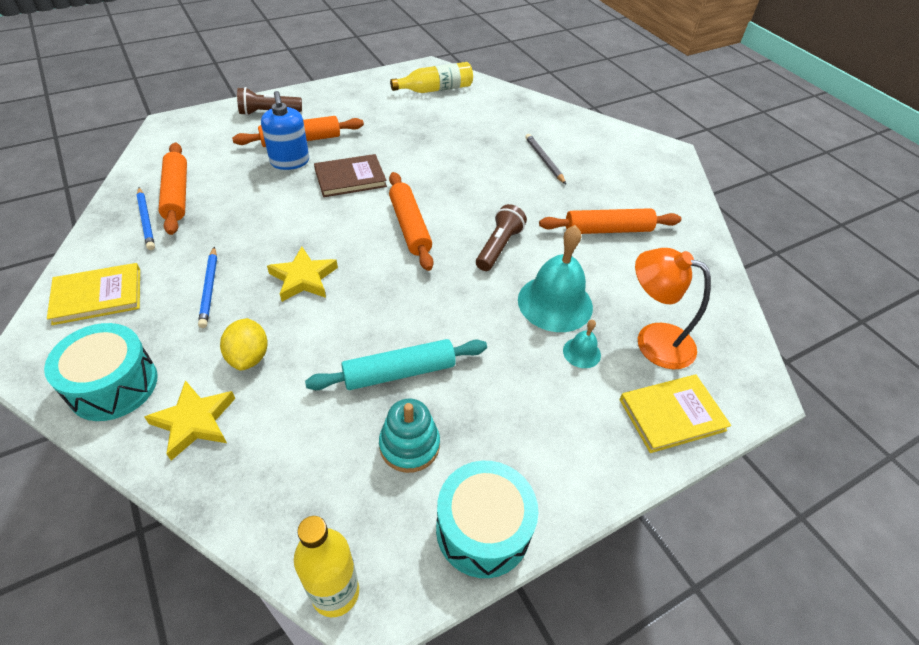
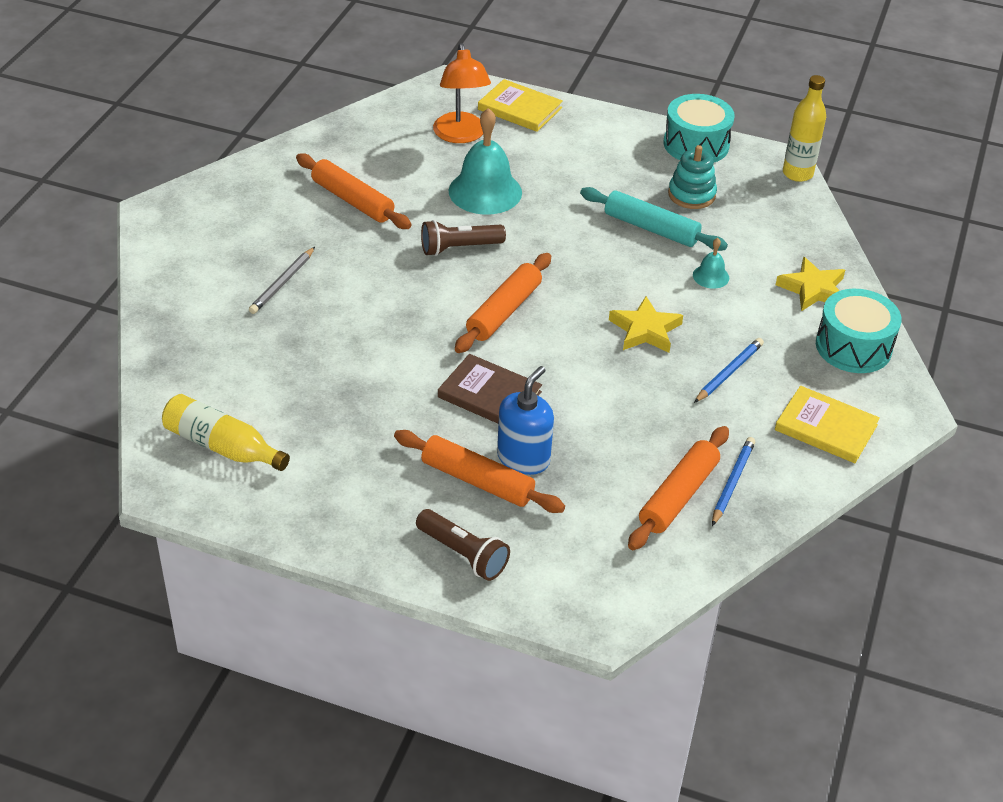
camera: 130 degrees left, 5 degrees down
(249, 357) = (743, 303): yellow lemon -> none
(581, 352) = (518, 161): turquoise bell -> turquoise bell (711, 276)

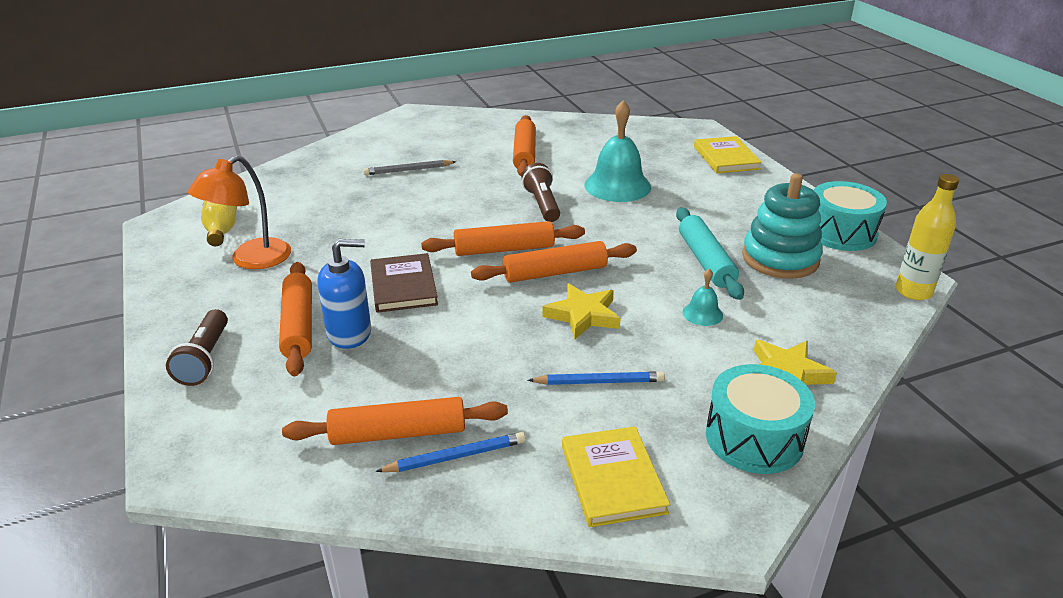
camera: 50 degrees right, 10 degrees down
(459, 248) = (542, 204): brown flashlight -> brown flashlight turned 45 degrees clockwise
(461, 135) = (656, 154): orange lamp -> orange lamp (251, 260)
(572, 307) = (555, 273): none -> orange rolling pin
(691, 195) = (780, 258): turquoise stacking toy -> turquoise stacking toy, size x1.50

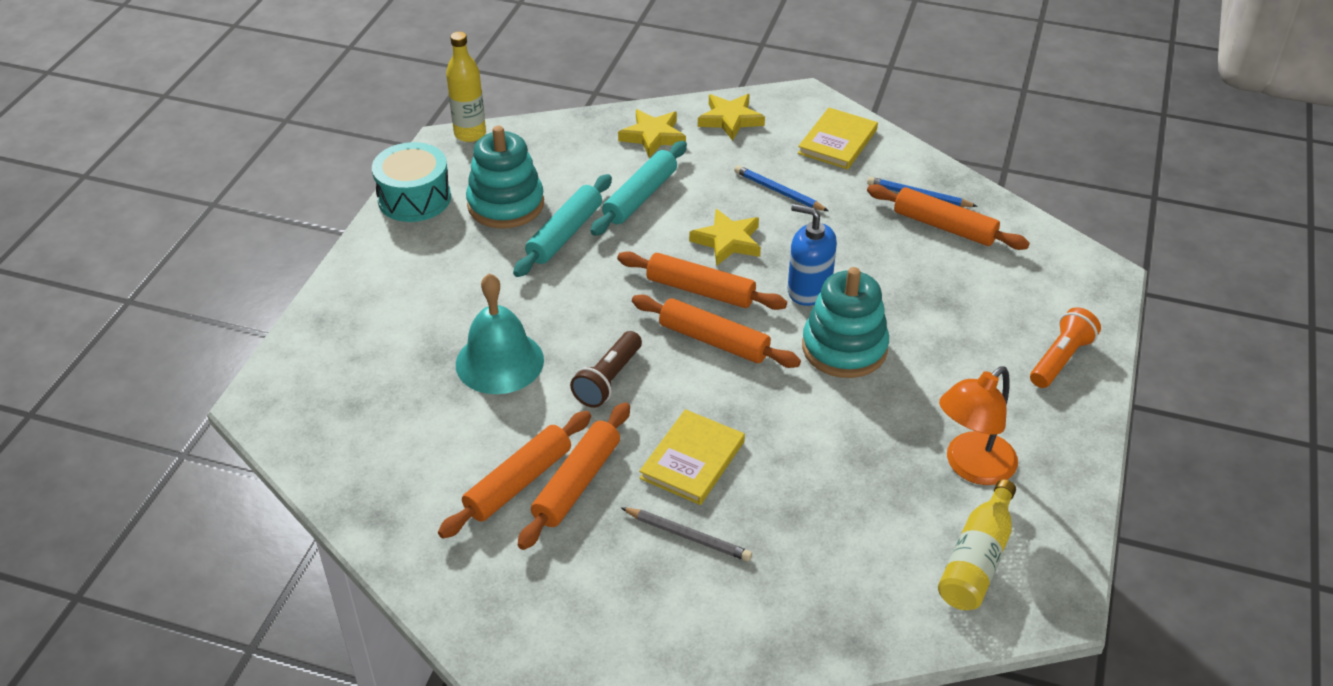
camera: 140 degrees left, 10 degrees up
(205, 359) = (1060, 359): brown flashlight -> orange flashlight
(251, 260) = (971, 467): orange lamp -> orange lamp turned 150 degrees clockwise
(298, 326) = (965, 353): orange rolling pin -> orange rolling pin (577, 483)
(349, 333) = (926, 322): blue soap dispenser -> blue soap dispenser (809, 290)
(403, 286) = (844, 348): brown book -> turquoise stacking toy
(702, 313) = (640, 197): turquoise bell -> turquoise rolling pin
(726, 158) = (328, 336): yellow book -> yellow book (692, 460)
(754, 438) = (730, 119): turquoise drum -> yellow star

